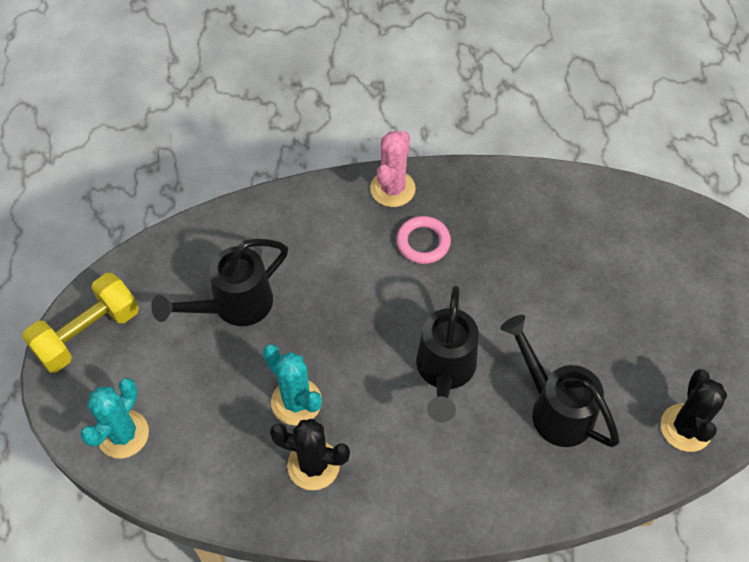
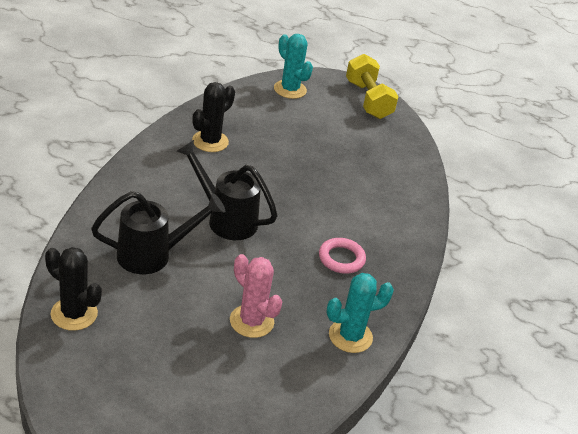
camera: 110 degrees right, 20 degrees down
(233, 306) = (348, 155): black watering can -> none
(296, 402) = (258, 152): turquoise cactus -> turquoise cactus (350, 336)
(392, 189) = (403, 266): pink cactus -> pink cactus (251, 321)

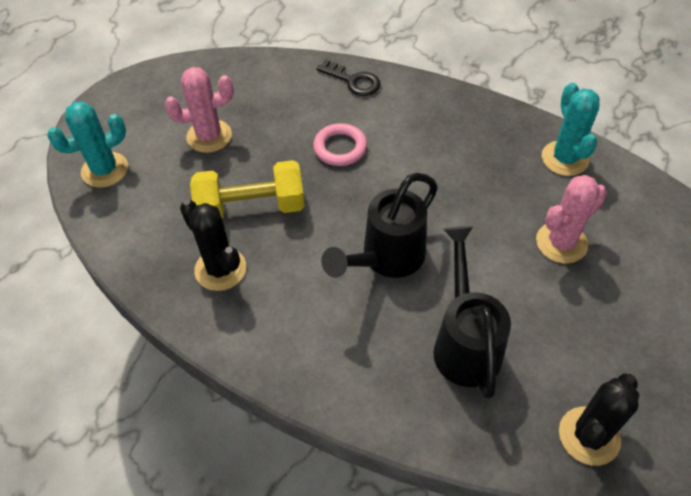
camera: 75 degrees left, 15 degrees up
(331, 133) = (209, 136): none -> pink cactus
(341, 258) = (446, 152): pink ring -> pink ring (340, 148)
(368, 100) = (140, 93): yellow dumbbell -> yellow dumbbell (251, 207)
(413, 207) = (353, 81): none -> black key

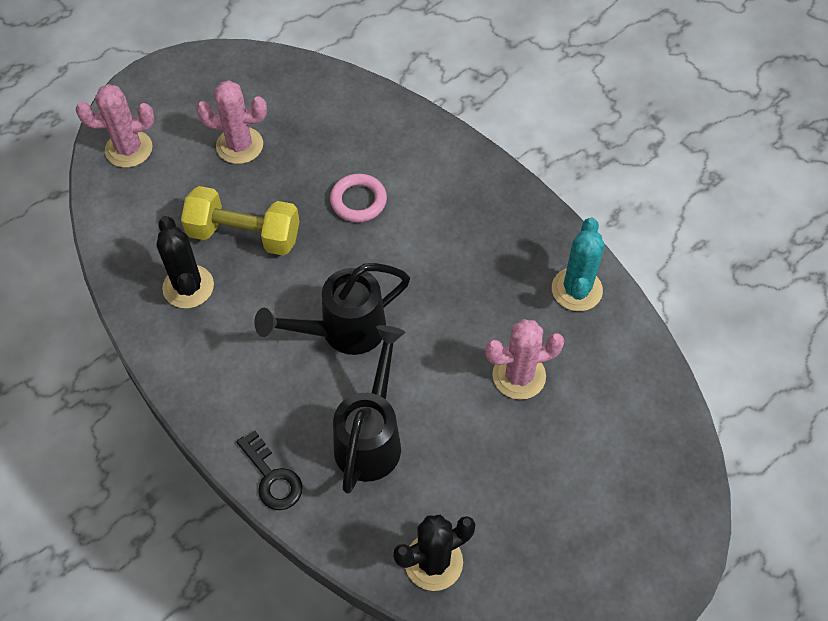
camera: 20 degrees right, 5 degrees up
(105, 170) = (129, 149): turquoise cactus -> pink cactus
(353, 81) = (410, 130): black key -> black key (272, 478)

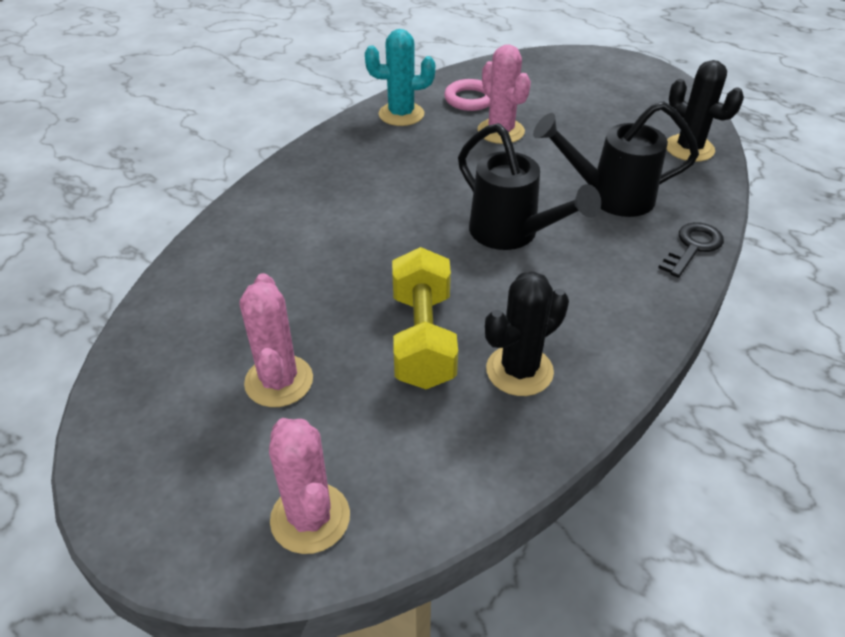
camera: 105 degrees left, 15 degrees down
(358, 201) = (342, 255): pink ring -> pink ring (470, 99)

